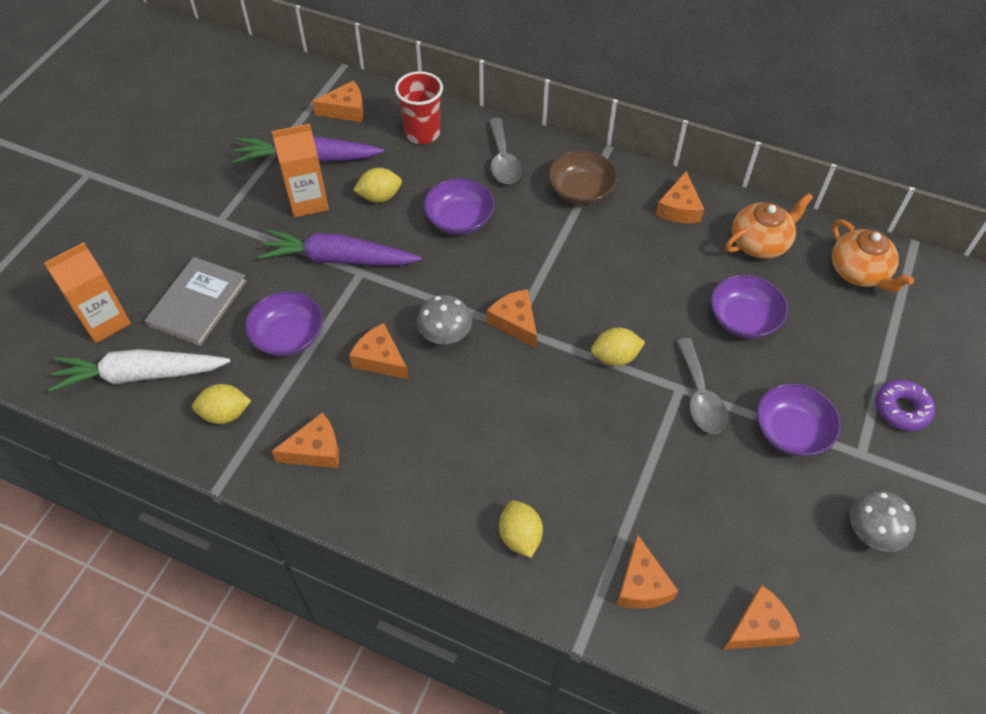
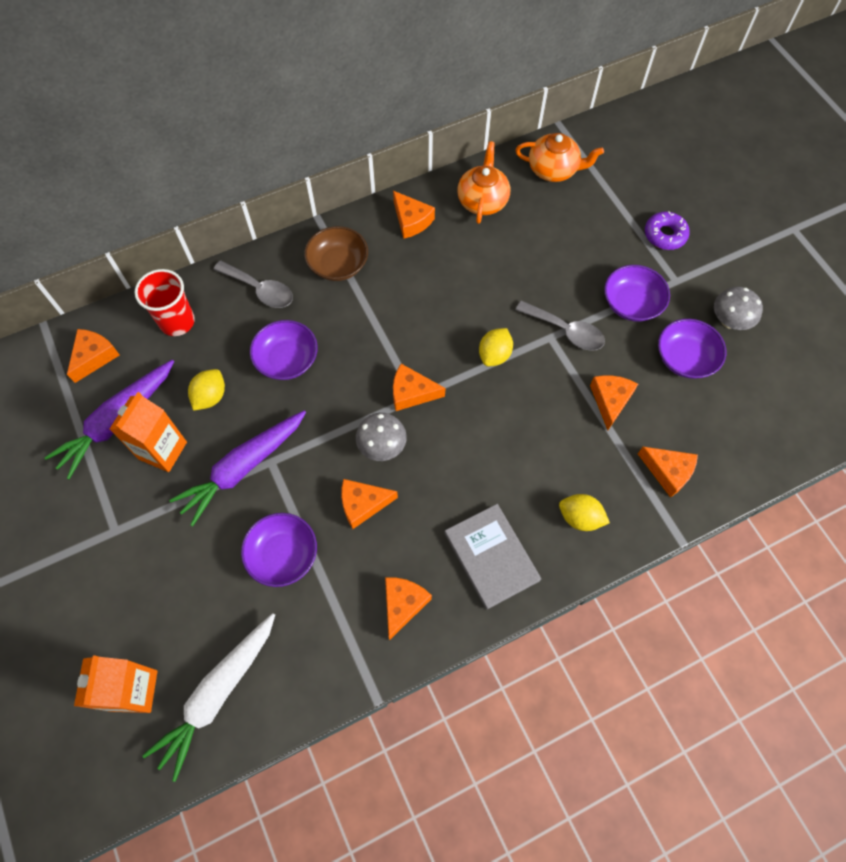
camera: 50 degrees left, 10 degrees up
(198, 303) = (186, 603): grey book -> grey book (491, 556)
(225, 414) = (314, 650): yellow lemon -> none
(743, 319) = (531, 259): purple bowl -> purple bowl (685, 358)
(759, 627) = (742, 430): orange cheese -> orange cheese (610, 401)

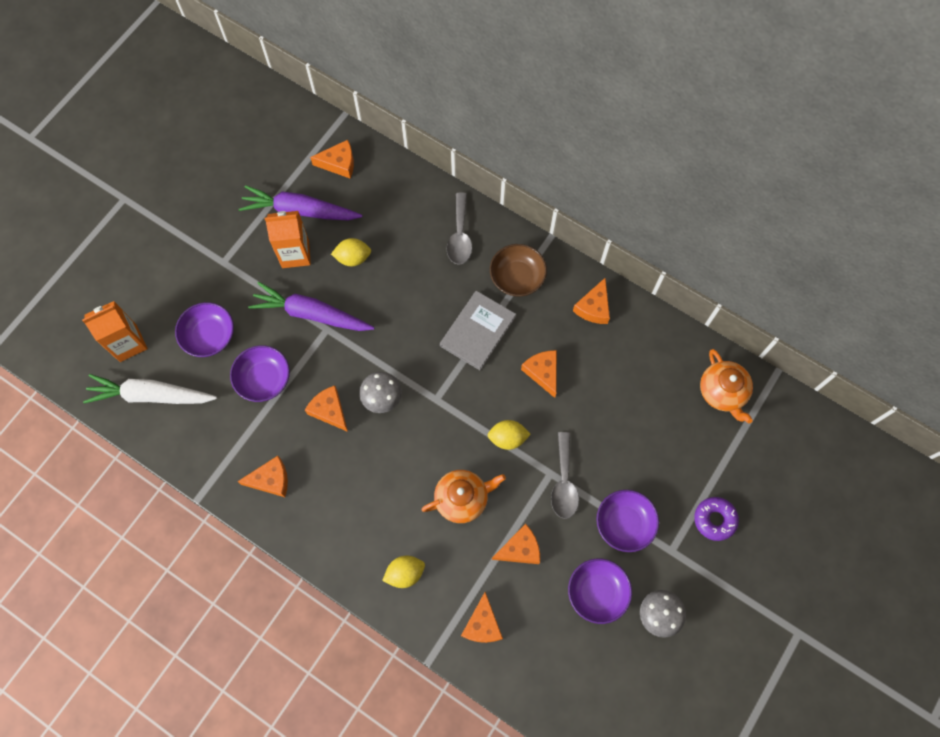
camera: 60 degrees right, 5 degrees up
(177, 322) = (398, 197): red cup -> none
(287, 359) = (413, 290): purple bowl -> purple bowl (209, 336)
(412, 393) = (438, 394): orange cheese -> orange cheese (542, 372)
(482, 201) = (650, 351): orange teapot -> orange teapot (462, 498)
(491, 556) = (338, 523): grey book -> grey book (477, 331)
(580, 518) = (405, 573): yellow lemon -> yellow lemon turned 75 degrees clockwise

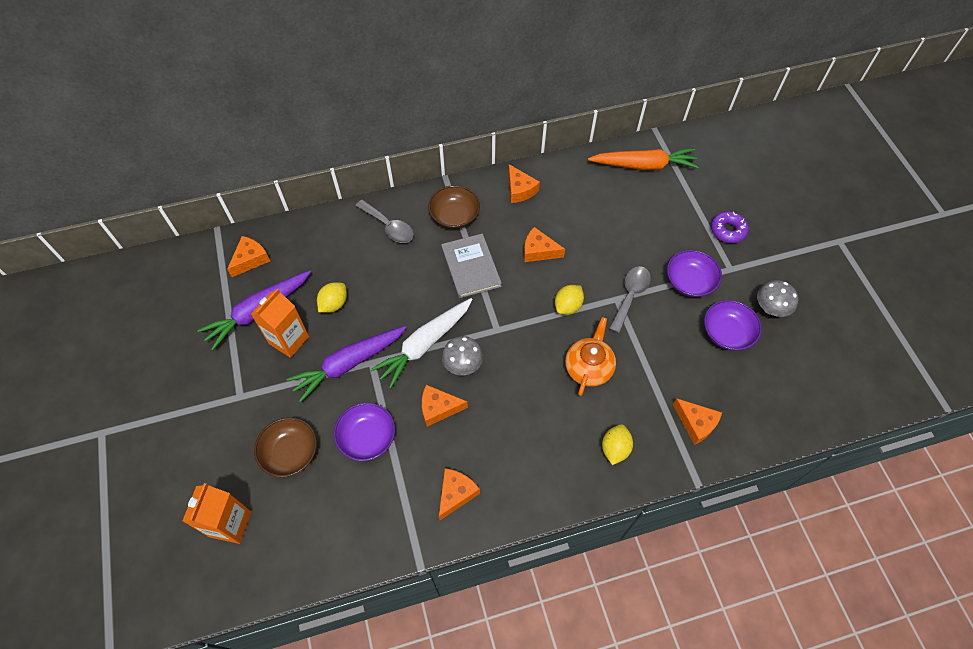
camera: 50 degrees left, 10 degrees down
(151, 395) = (294, 538): white carrot -> white carrot (424, 344)
(209, 336) = (290, 453): purple bowl -> brown bowl
(520, 549) = (657, 358): orange cheese -> none
(564, 482) = (630, 296): grey spoon -> grey spoon turned 105 degrees counterclockwise
(722, 392) = (643, 165): orange teapot -> orange carrot

